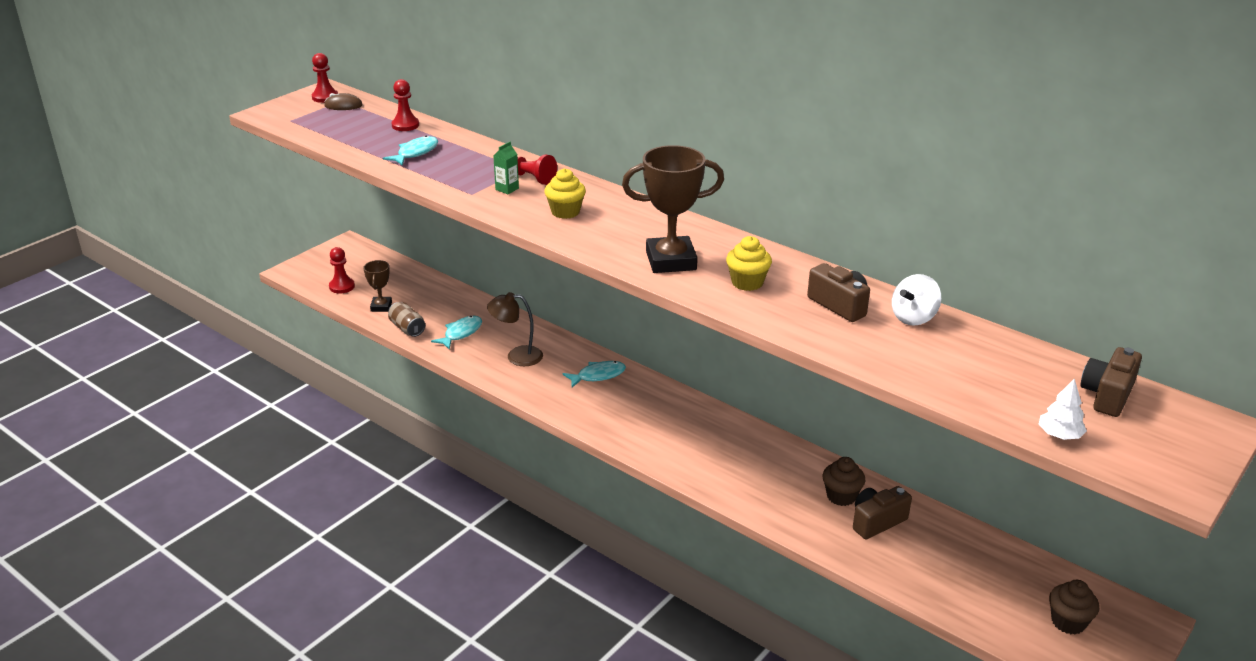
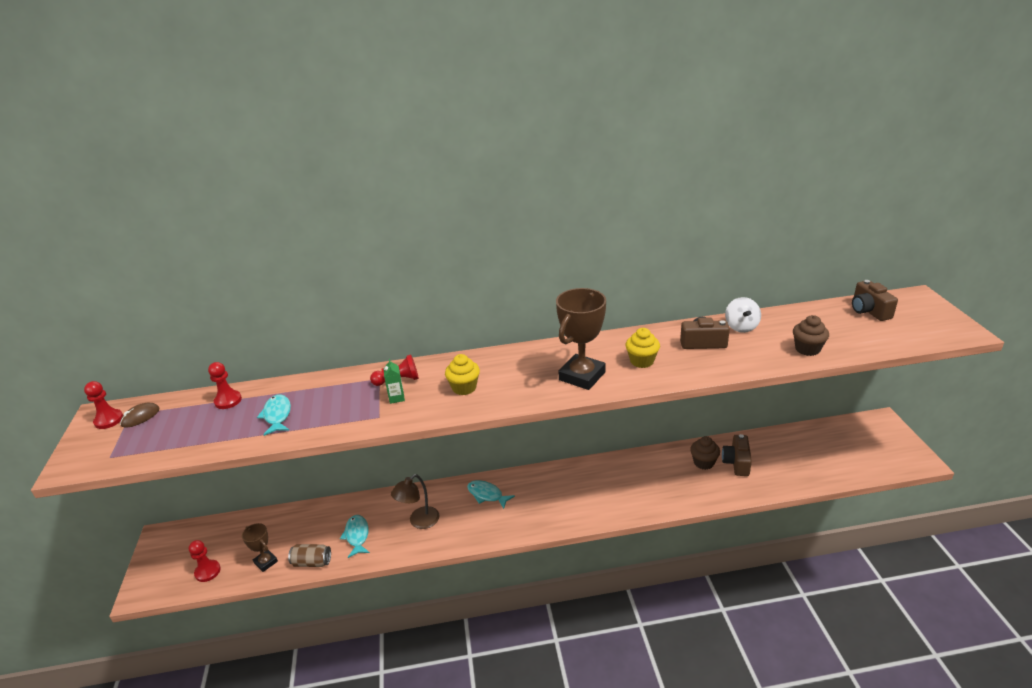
camera: 45 degrees left, 0 degrees up
(598, 375) = (487, 495): turquoise fish -> turquoise fish turned 75 degrees counterclockwise
(1059, 435) = (896, 342): white tree -> none
(1068, 622) = (865, 446): brown cupcake -> brown cupcake (807, 349)

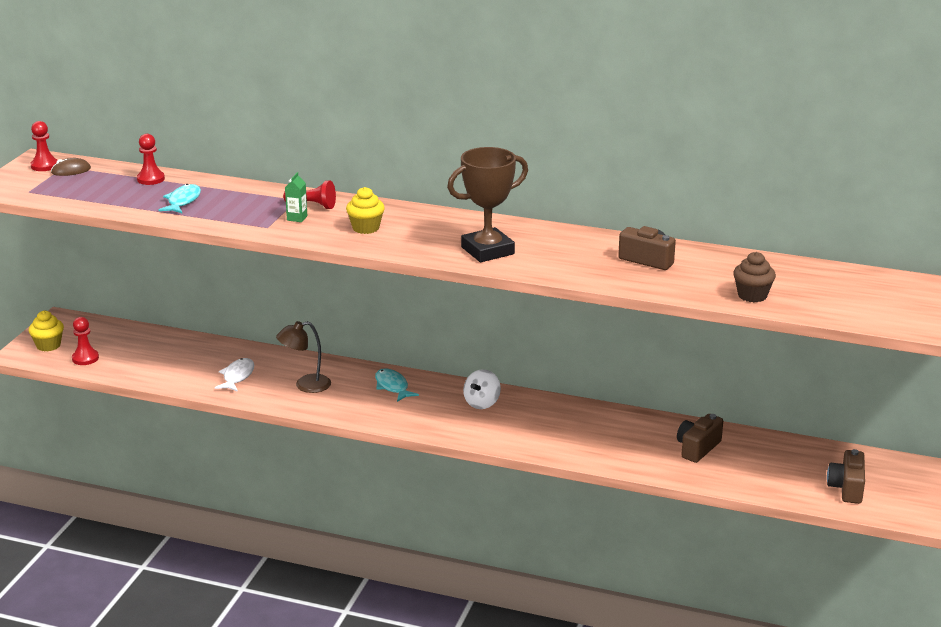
camera: 25 degrees right, 5 degrees down
(266, 562) = (140, 368): brown trophy -> none
(312, 562) = (180, 382): brown can -> none
(357, 535) = (237, 376): turquoise fish -> white fish
(642, 361) = (563, 256): yellow cupcake -> yellow cupcake (48, 345)
(703, 462) = (659, 436): brown cupcake -> none
(741, 327) = (710, 259): white spinning top -> white spinning top (482, 403)
(869, 311) = (880, 286): brown camera -> brown camera (847, 488)

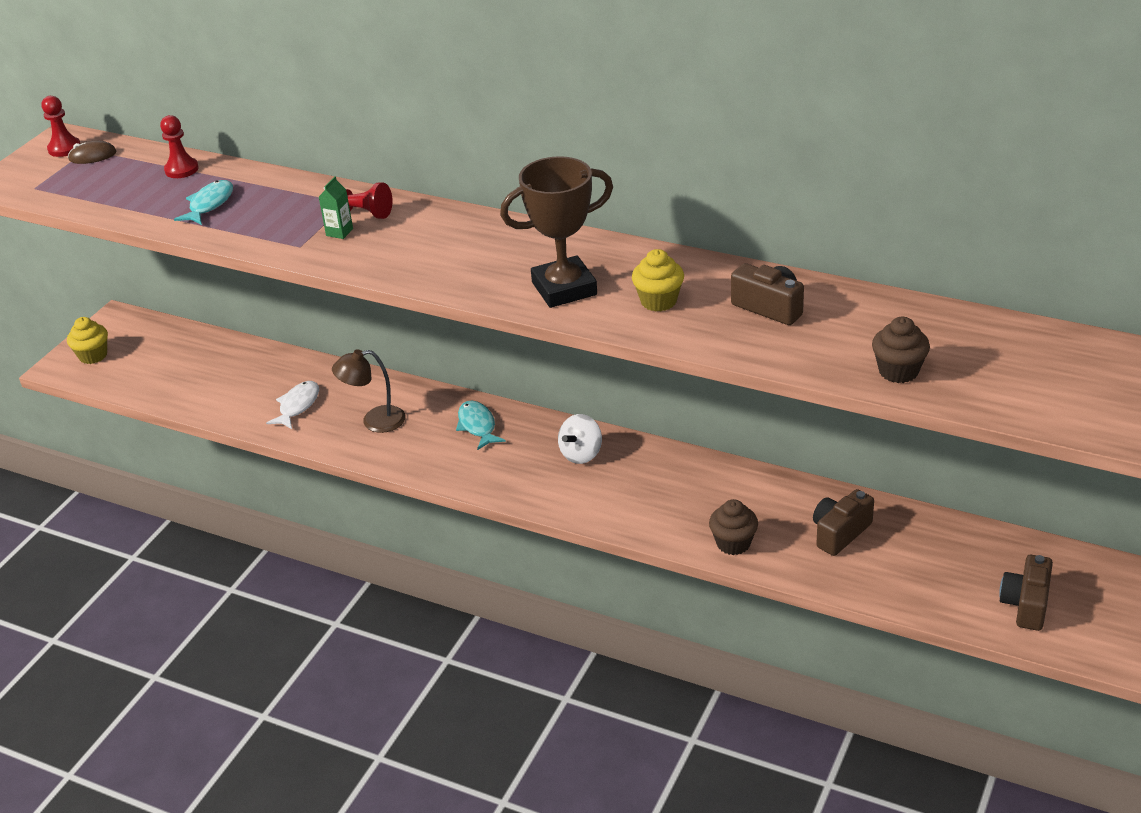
camera: 10 degrees right, 10 degrees up
(85, 358) = (130, 375): red pawn -> none
(366, 228) = (420, 249): yellow cupcake -> yellow cupcake (658, 301)
(616, 457) = (733, 543): none -> brown cupcake

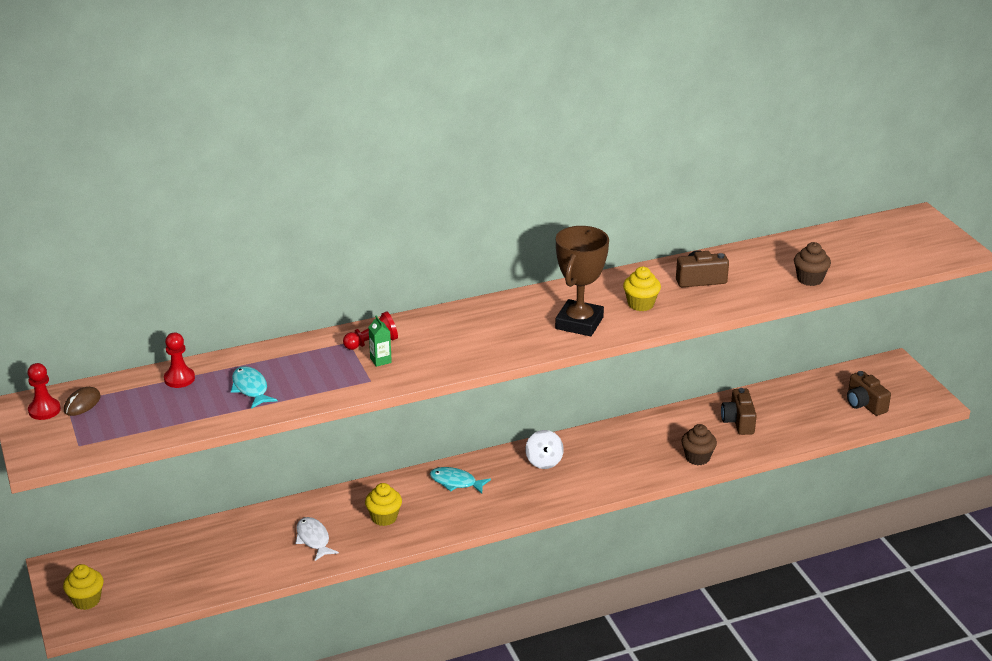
camera: 50 degrees left, 5 degrees down
(374, 421) = (384, 517): brown lamp -> yellow cupcake

